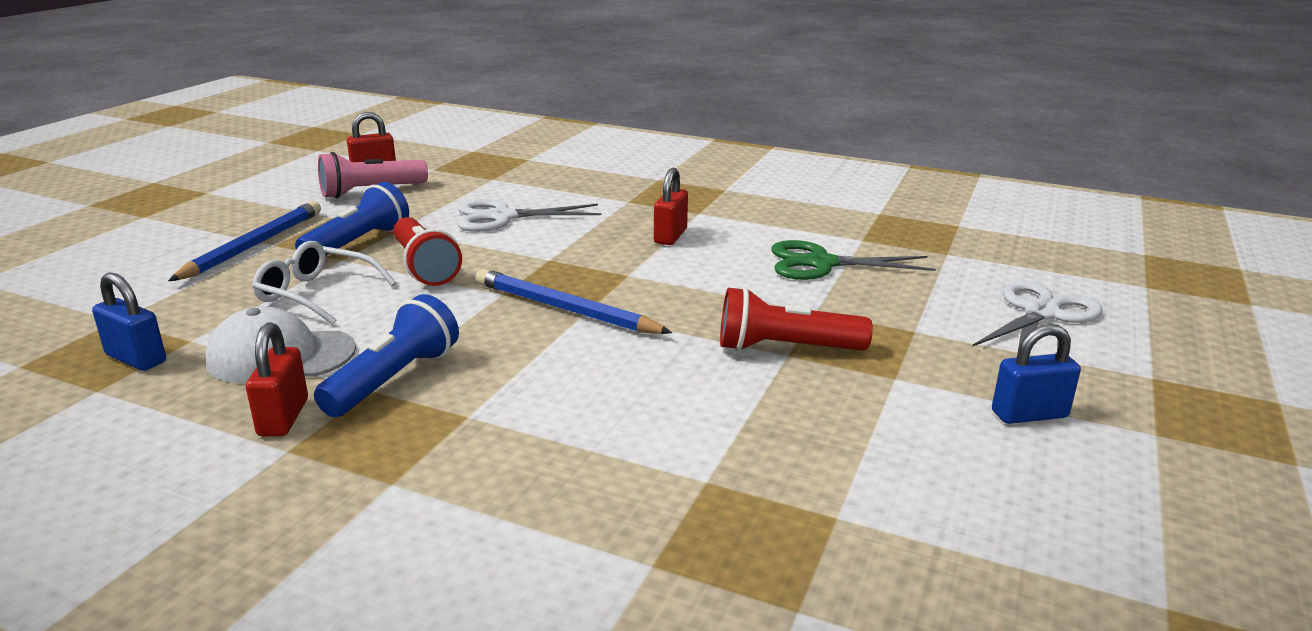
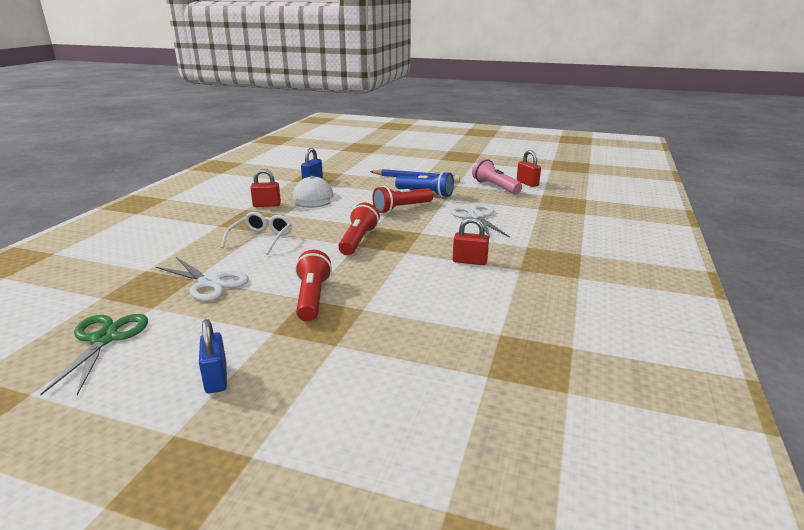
camera: 85 degrees right, 0 degrees up
(317, 294) = (368, 195): white glasses -> white glasses (261, 239)
(394, 379) = (292, 216): blue flashlight -> none
(565, 309) = (358, 240): blue pencil -> red flashlight
(821, 263) = (442, 313): green scissors -> green scissors (104, 339)
(1041, 313) = (368, 412): white scissors -> white scissors (210, 283)

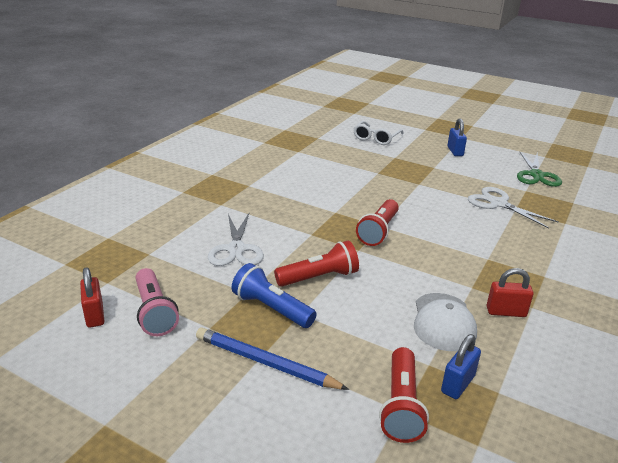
camera: 170 degrees left, 5 degrees up
(261, 239) = (481, 246): white glasses -> white glasses (376, 138)
(312, 298) = (414, 183): red flashlight -> red flashlight (401, 406)
(469, 261) = (284, 196): red padlock -> none

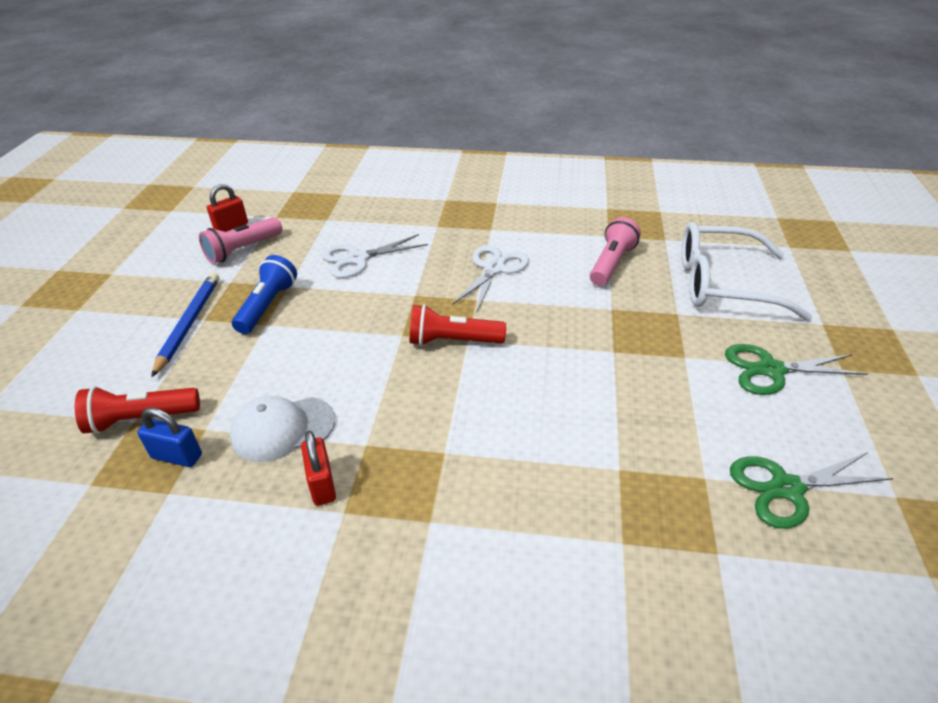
camera: 70 degrees right, 10 degrees up
(319, 277) = (332, 321): red flashlight -> none
(331, 159) = (611, 263): none -> pink flashlight
(376, 138) = (723, 284): white glasses -> white glasses, size x1.76
(455, 151) = (771, 370): blue padlock -> green scissors
(498, 204) = (622, 446): white scissors -> white scissors (494, 269)

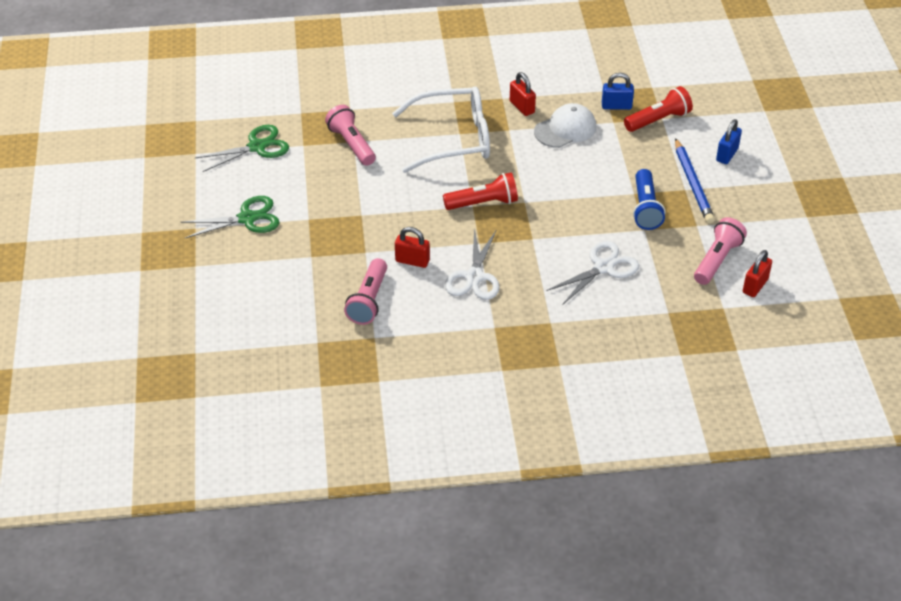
camera: 165 degrees right, 5 degrees up
(110, 352) = (727, 154): none -> blue padlock
(558, 292) = (412, 261): none -> red padlock
(622, 463) = (351, 144): none -> pink flashlight
(723, 284) = (268, 293): white glasses -> white glasses (453, 139)

